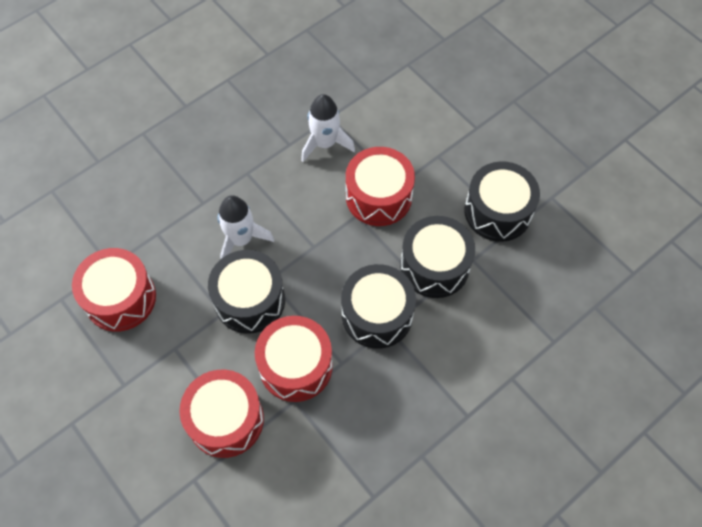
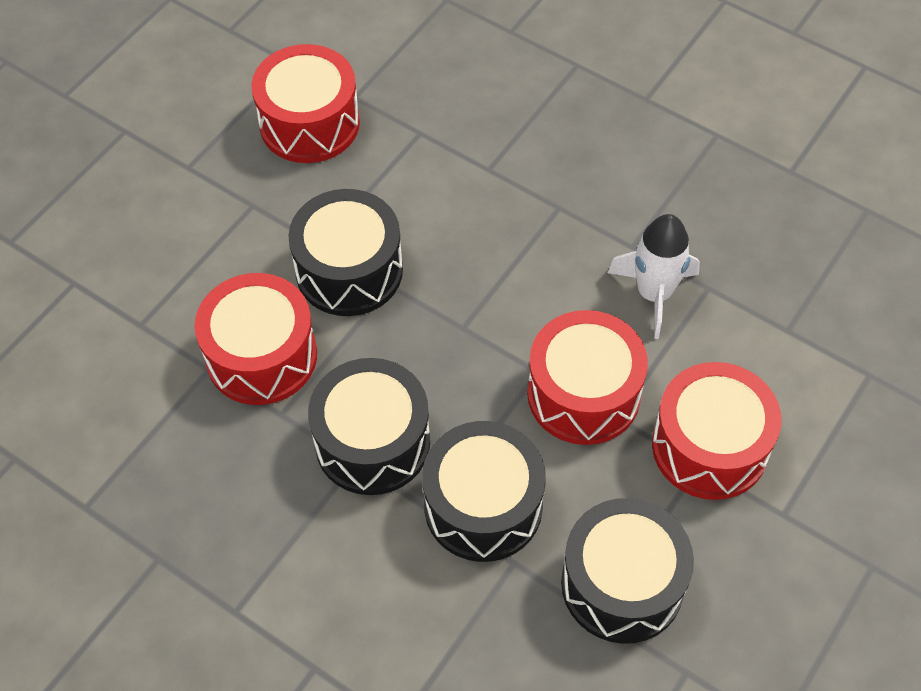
camera: 75 degrees right, 5 degrees down
(226, 419) = (163, 294): red drum -> red drum (709, 446)
(241, 239) = (443, 232): white rocket -> none

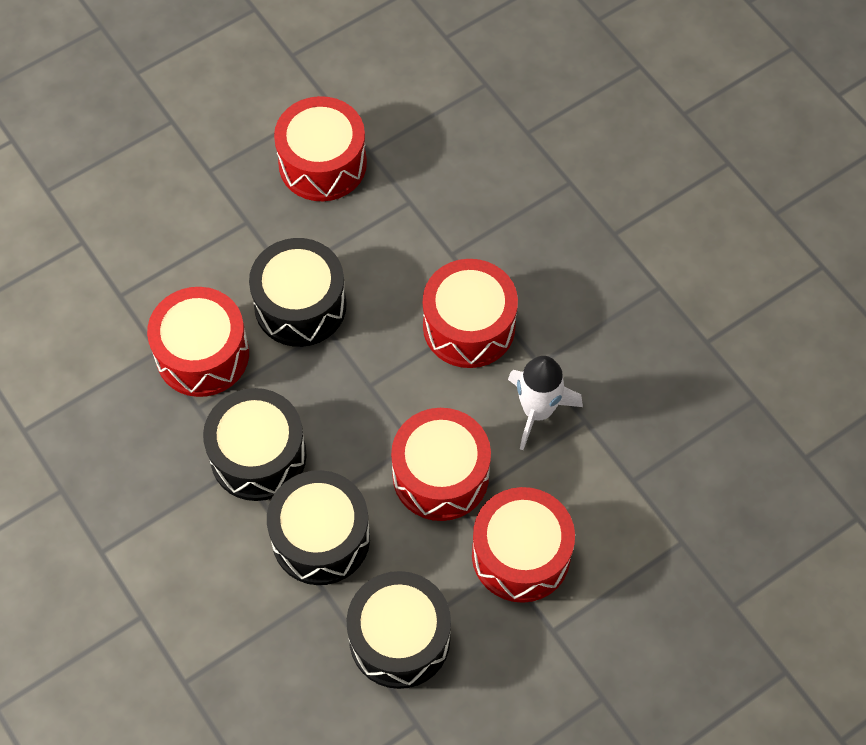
camera: 20 degrees right, 5 degrees up
(541, 233) = (469, 326): none -> red drum

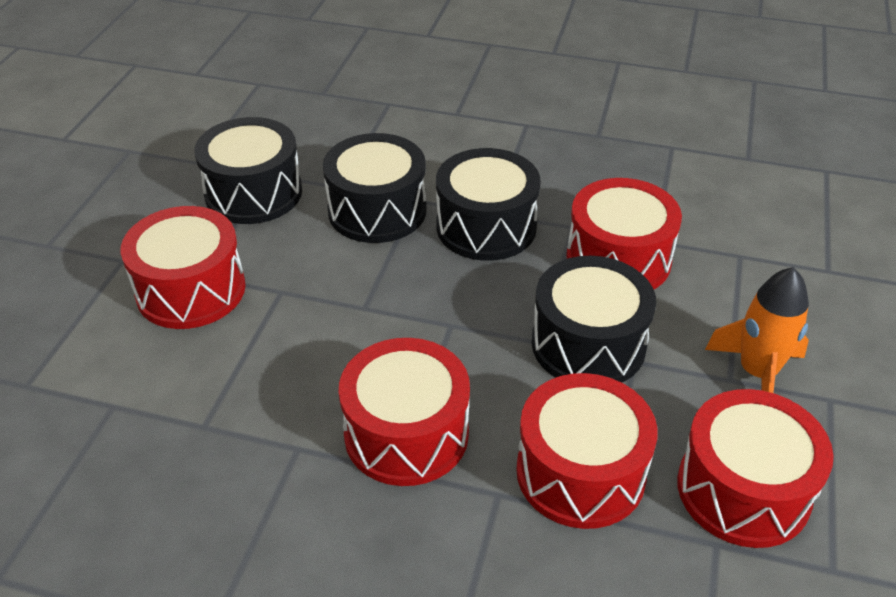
camera: 140 degrees right, 20 degrees down
(226, 214) = (757, 373): none -> orange rocket
(440, 475) = (316, 301): red drum -> red drum (580, 472)
(537, 411) = (264, 404): white rocket -> none

